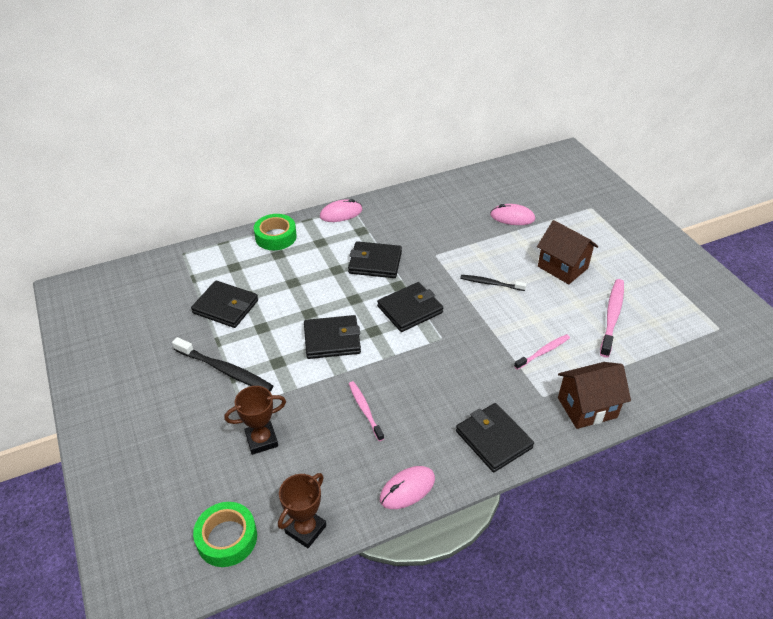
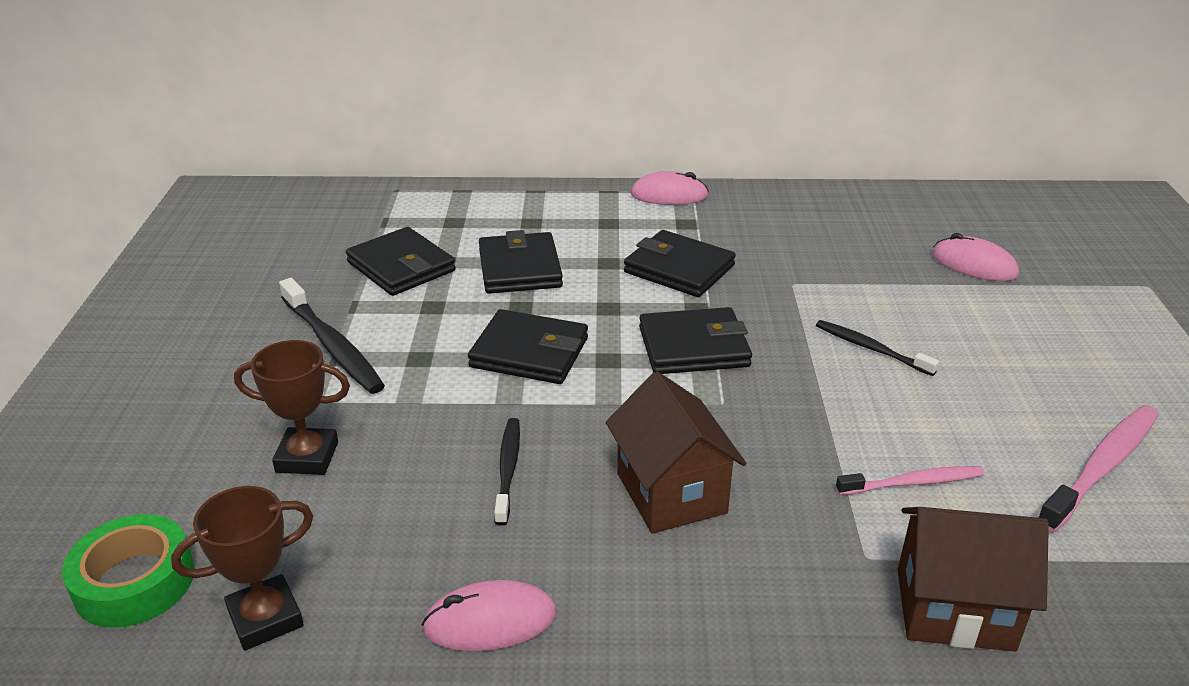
camera: 25 degrees right, 10 degrees down
(276, 237) = (545, 201): green tape -> none
(365, 410) = (508, 469): pink toothbrush -> black toothbrush
(493, 439) = (715, 597): black wallet -> black wallet (520, 268)
(562, 267) = (1034, 360): brown house -> brown house (671, 493)

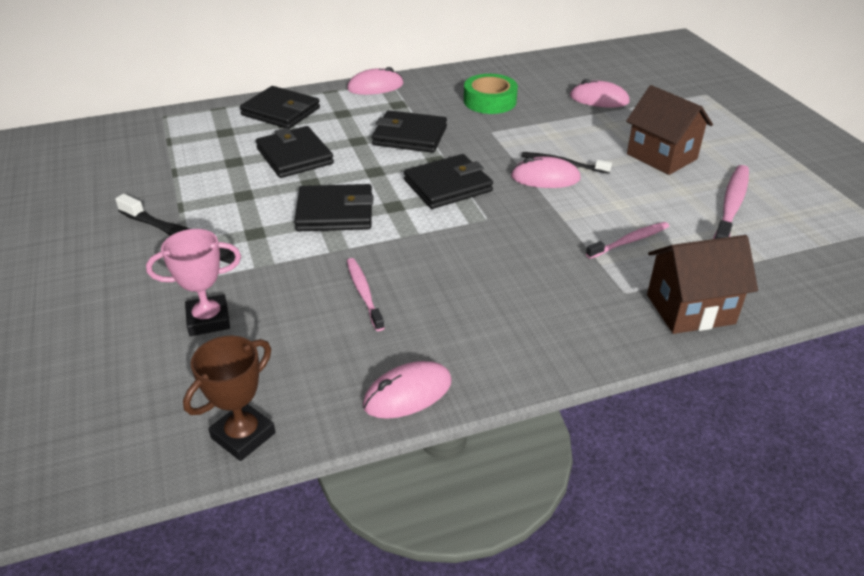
camera: 20 degrees left, 5 degrees up
(134, 582) = (122, 439): green tape -> green tape (490, 101)
(307, 457) = (208, 320): brown trophy -> pink trophy
(401, 267) = (202, 171): black wallet -> black wallet (281, 112)
(508, 469) = (364, 293): black toothbrush -> pink toothbrush
(671, 493) = (483, 282): brown house -> brown house (661, 157)
(835, 363) = (545, 178): none -> pink mouse

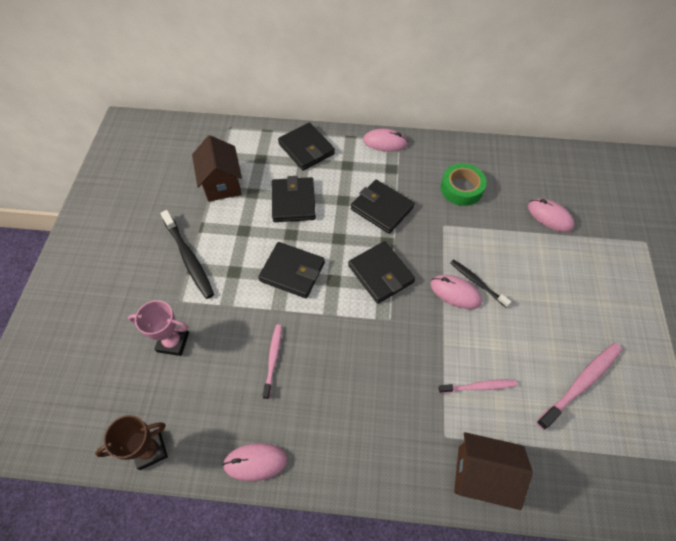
camera: 25 degrees right, 20 degrees up
(448, 186) = (381, 274): black wallet -> black wallet turned 60 degrees clockwise
(661, 157) = (560, 304): brown house -> brown house (222, 184)

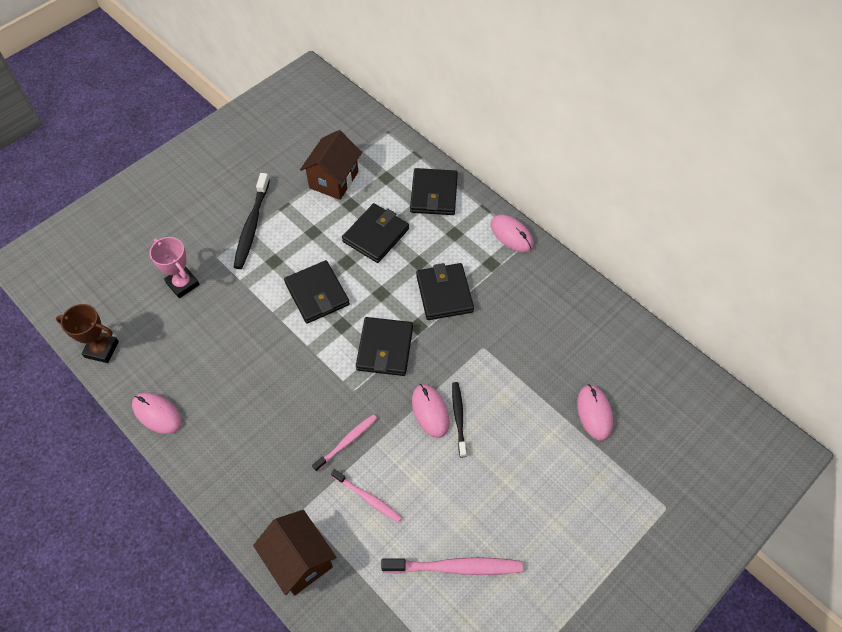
camera: 40 degrees right, 0 degrees up
(273, 359) = (237, 351): pink toothbrush -> pink toothbrush (347, 442)
(461, 188) = (537, 327): green tape -> none

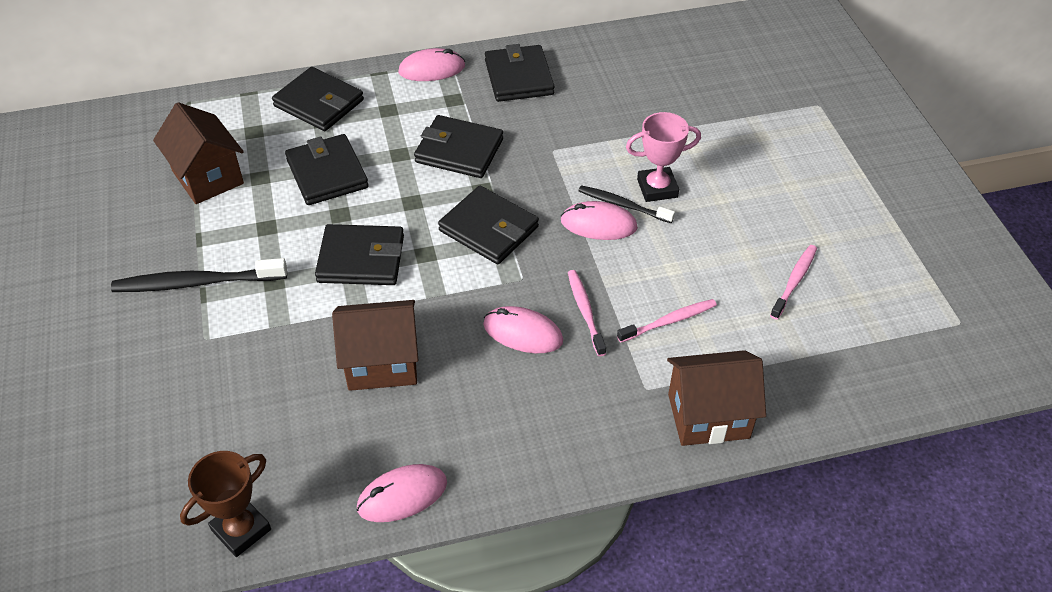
camera: 60 degrees left, 10 degrees down
(182, 284) = (218, 392): pink trophy -> pink trophy (657, 188)
(243, 351) = (382, 363): none -> brown house
(252, 226) = (196, 283): black toothbrush -> black toothbrush turned 135 degrees clockwise
(455, 567) = (794, 281): pink toothbrush -> pink toothbrush, size x0.62
(542, 289) = (519, 77): none -> black wallet
(594, 413) = (689, 106): pink mouse -> pink mouse (523, 333)

